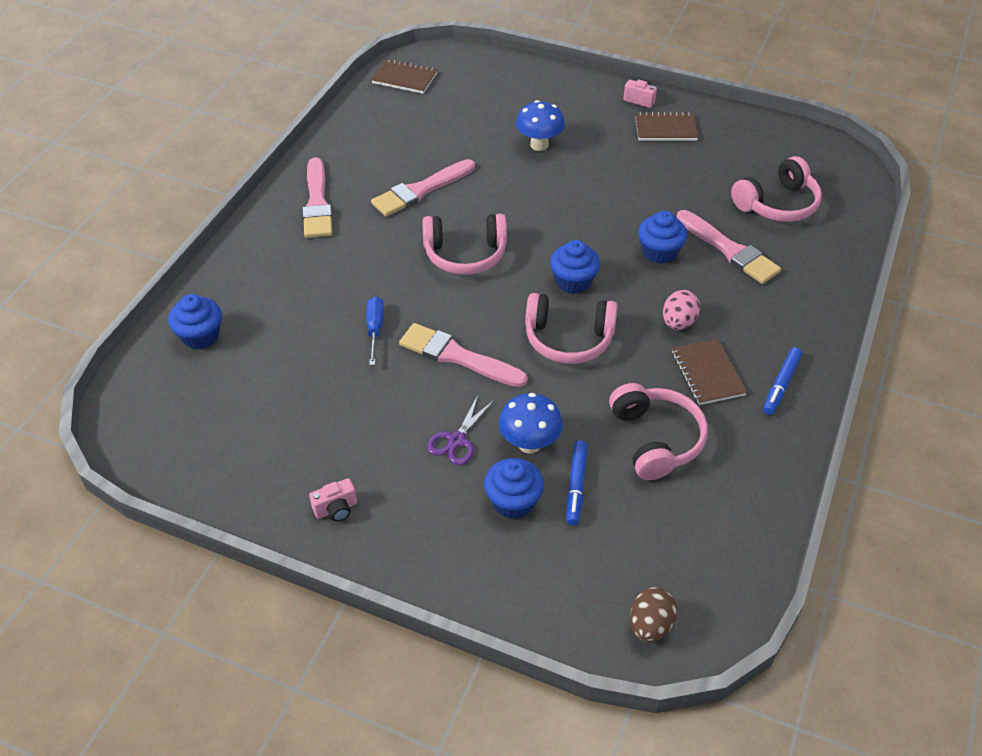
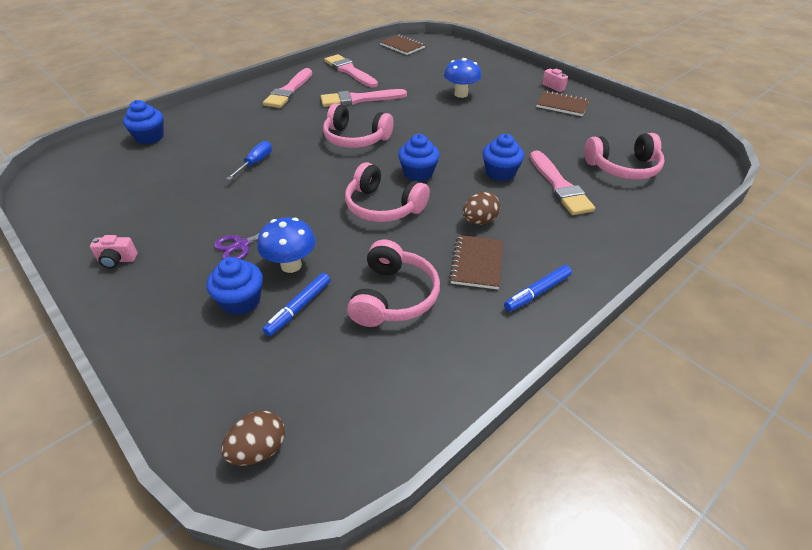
camera: 25 degrees right, 5 degrees down
(457, 356) = (293, 194): pink brush -> pink brush (349, 71)
(678, 322) = (479, 221): pink egg -> brown egg

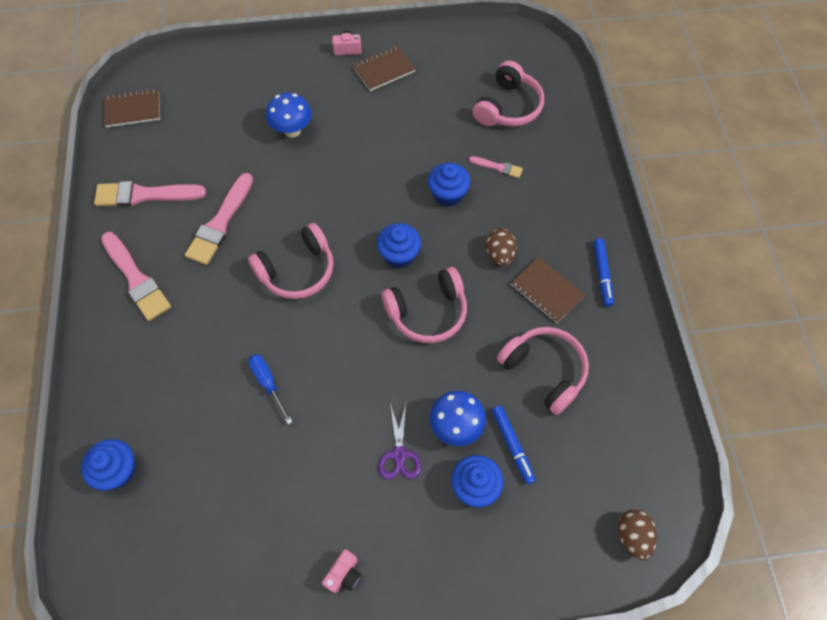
camera: 55 degrees left, 20 degrees up
(559, 186) = (498, 167): pink brush -> pink brush, size x0.51

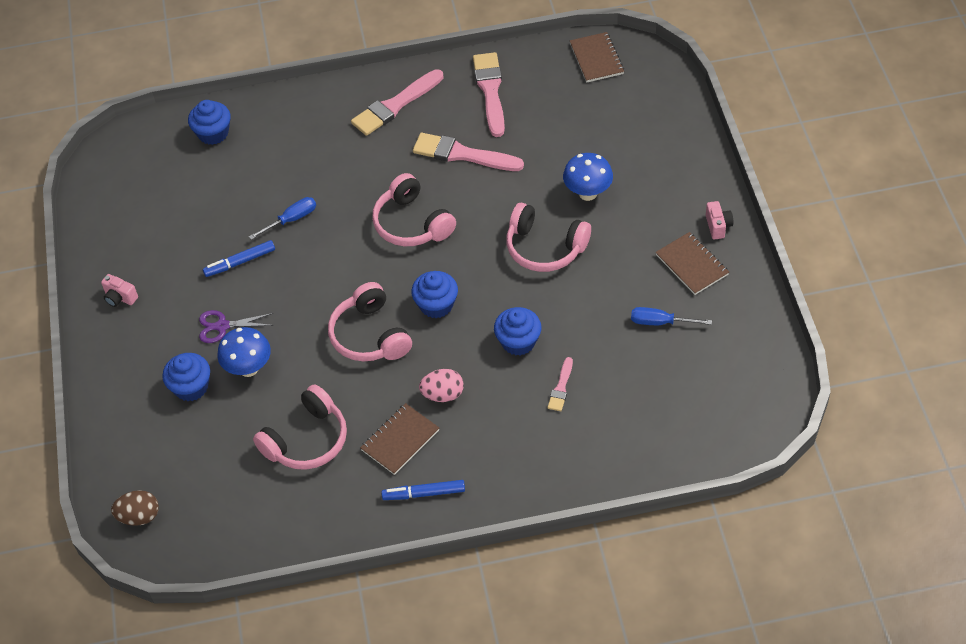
camera: 90 degrees right, 10 degrees down
(439, 96) = (660, 322): none -> blue screwdriver
(499, 254) = (443, 394): brown egg -> pink egg
(508, 107) = (654, 393): pink headphones -> pink headphones (545, 248)
(512, 445) = (229, 415): blue marker -> blue marker (240, 262)

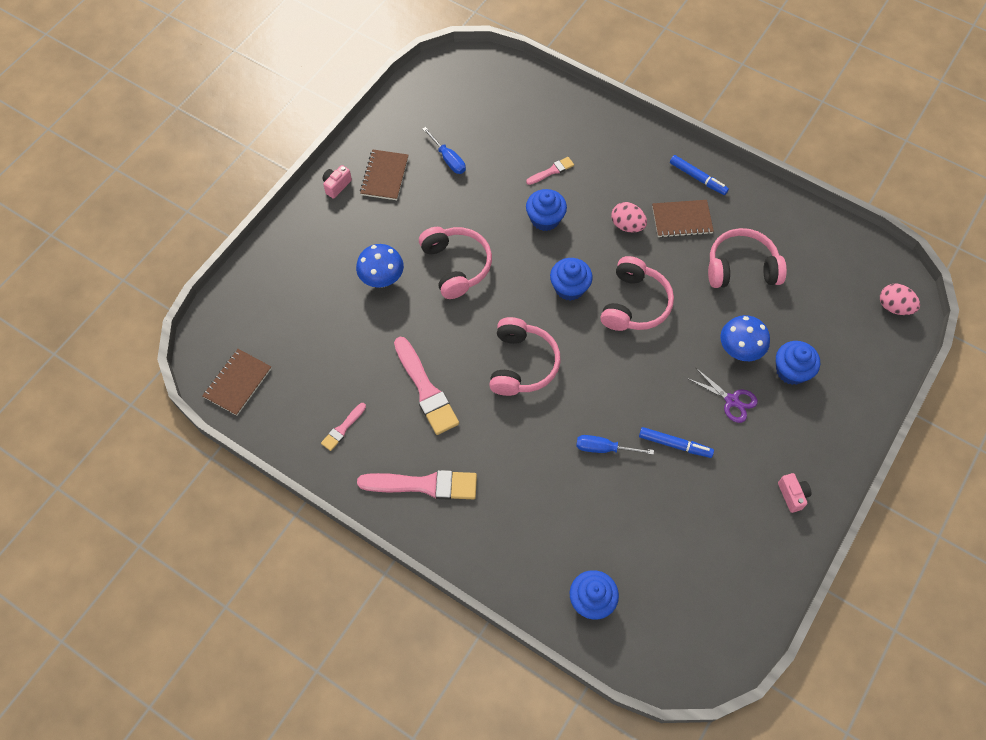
camera: 140 degrees left, 10 degrees up
(139, 516) = (894, 307): brown egg -> pink egg
(490, 91) = (343, 428): pink brush -> pink brush, size x0.51

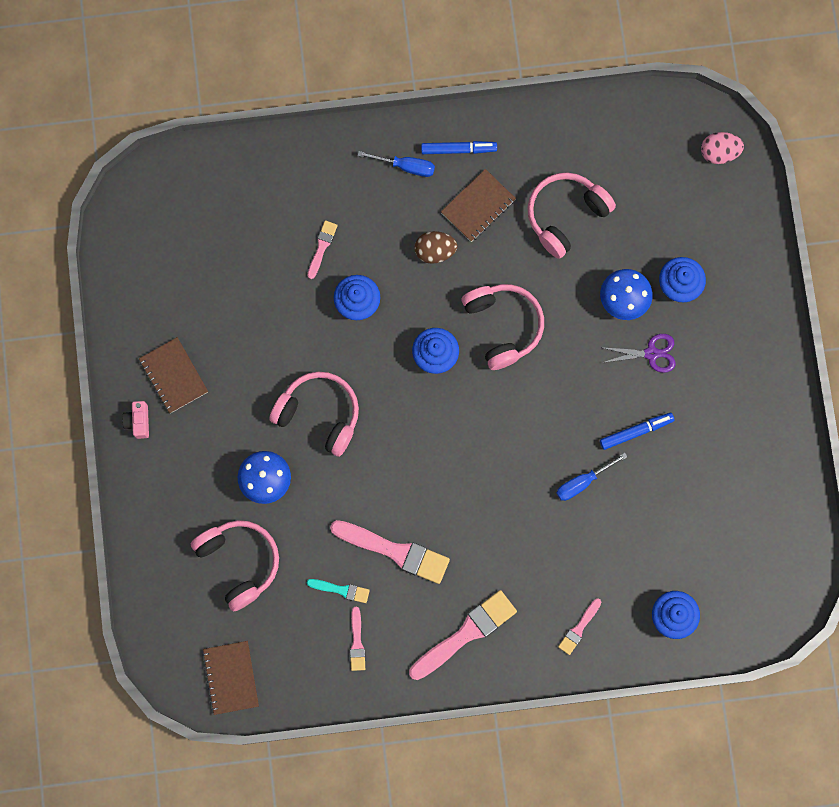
camera: 40 degrees left, 15 degrees up
(365, 385) = (341, 590): none -> turquoise brush
(448, 159) = (216, 310): blue screwdriver -> blue screwdriver (406, 166)
(511, 549) = (579, 628): none -> pink brush
(522, 364) = (455, 462): pink headphones -> pink headphones (239, 562)
(627, 225) = (435, 251): pink egg -> brown egg
(792, 495) = (758, 400): pink camera -> none

